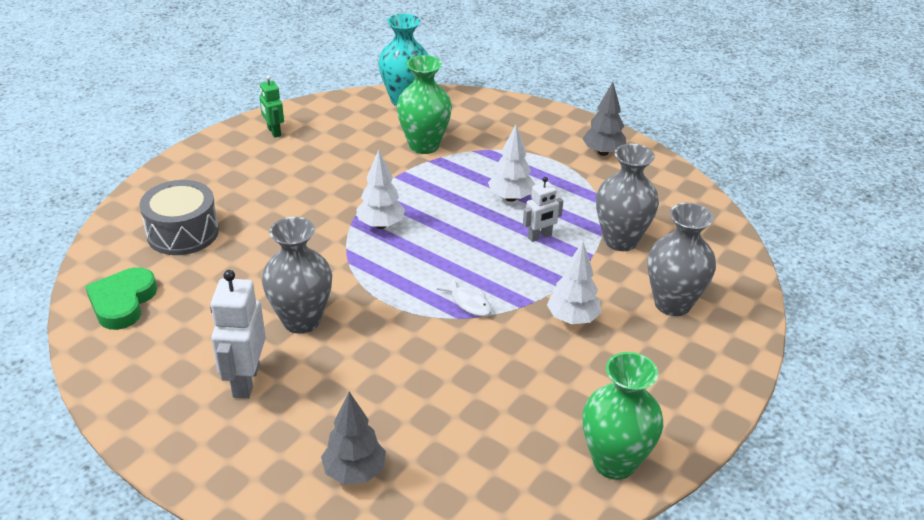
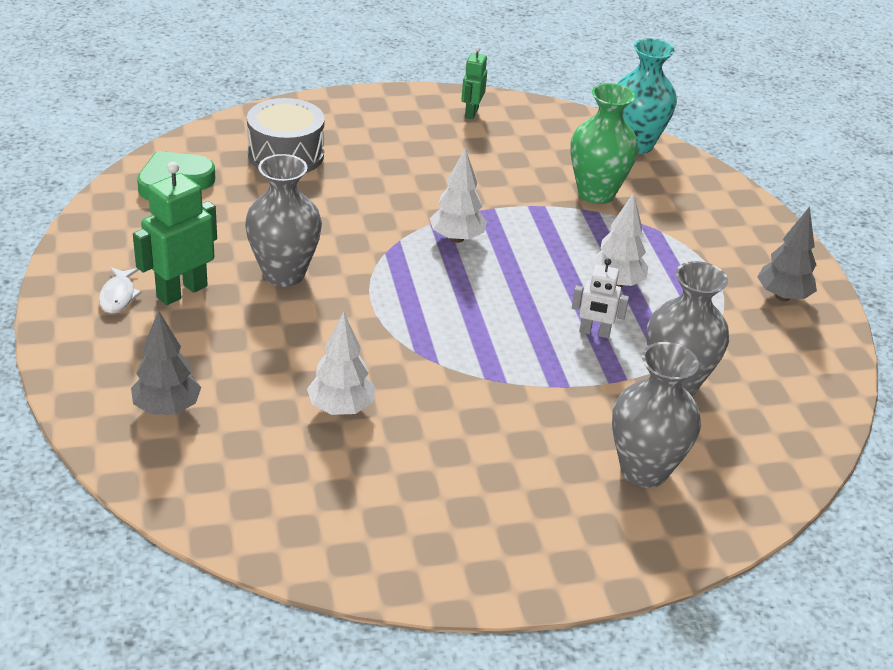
camera: 40 degrees right, 0 degrees up
(245, 381) = (181, 291): white robot -> green robot
(468, 303) = (442, 346): white fish -> white fish (118, 296)
(572, 319) = (520, 418): white tree -> white tree (341, 408)
(614, 462) = (382, 553): green vase -> none

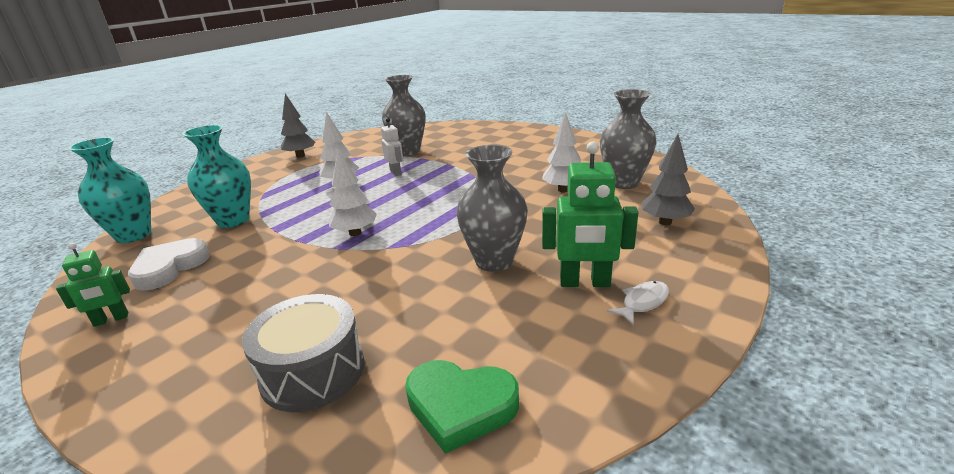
camera: 125 degrees left, 10 degrees down
(528, 145) = (169, 268): none -> white heart
(596, 193) = (233, 220): green vase -> turquoise vase
(644, 470) = (473, 139): grey vase -> grey vase (623, 183)

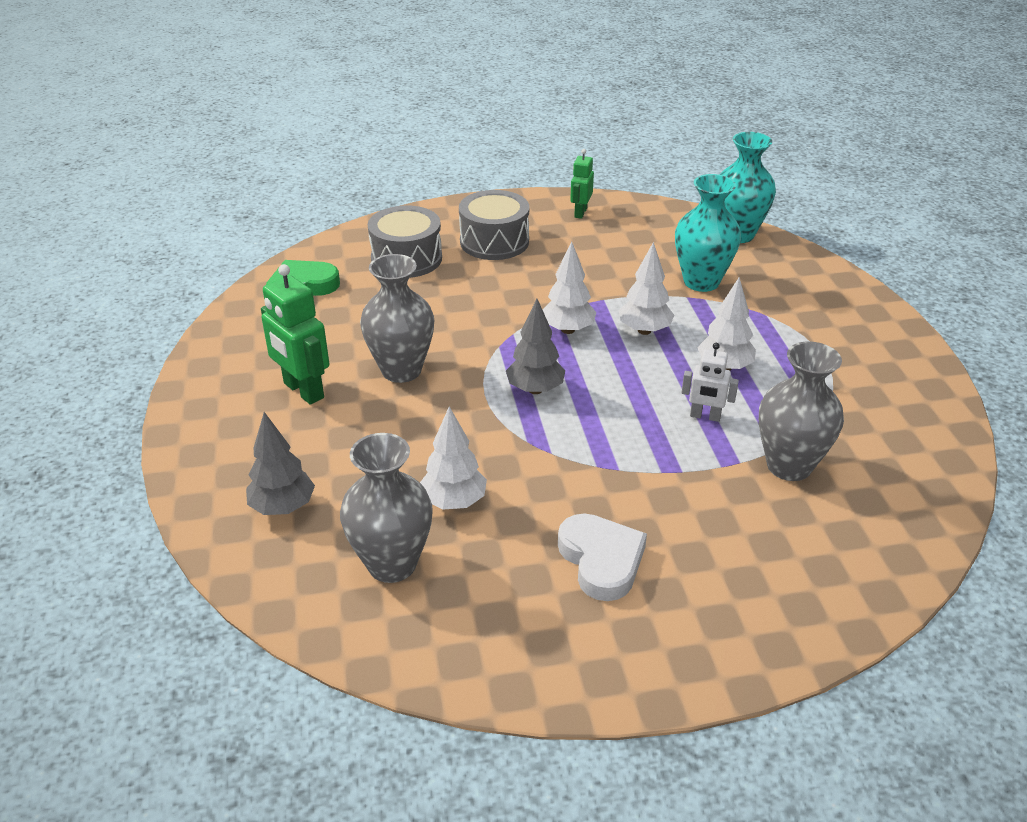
camera: 130 degrees right, 10 degrees up
(169, 268) = (635, 240): white heart -> white heart (601, 560)
(222, 336) = (494, 242): none -> grey drum
(300, 156) = (891, 374): grey tree -> grey tree (535, 389)
(325, 212) = (644, 330): none -> white tree
(585, 283) = (303, 391): green robot -> green robot turned 90 degrees counterclockwise
(642, 302) = (243, 397): white fish -> none

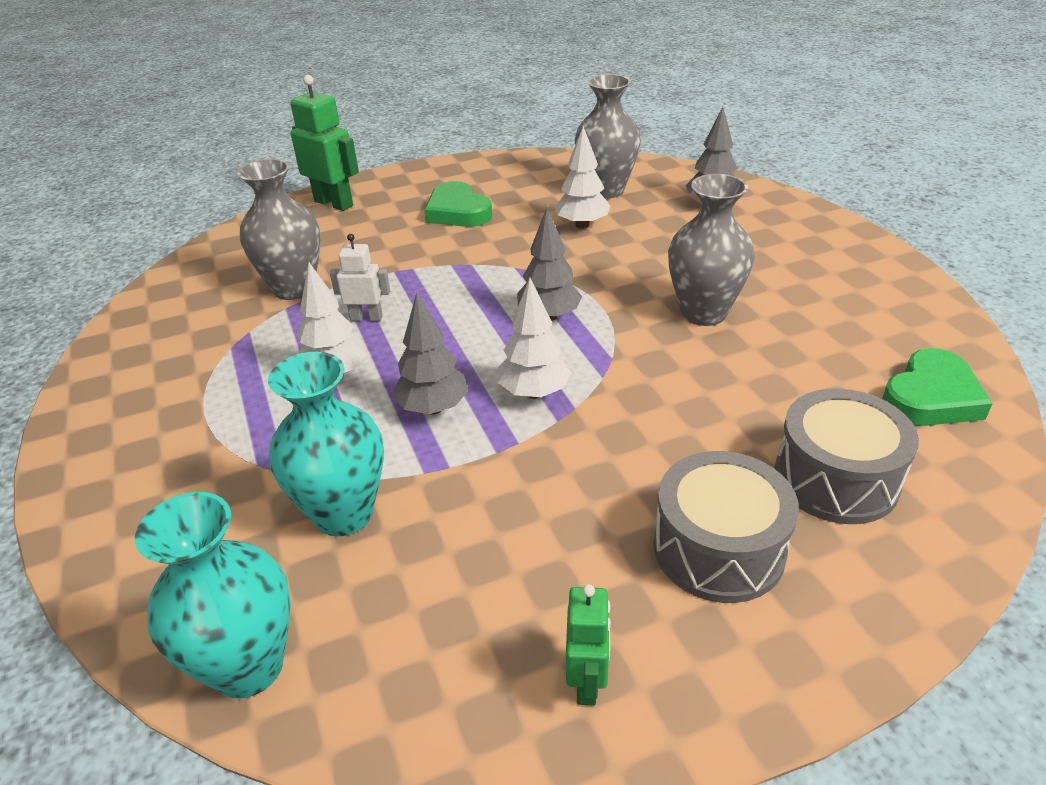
camera: 170 degrees right, 0 degrees up
(303, 391) = (785, 279): green robot -> green robot (334, 203)
(601, 560) = (457, 212): white heart -> green heart
(644, 330) = (433, 408): white tree -> grey tree

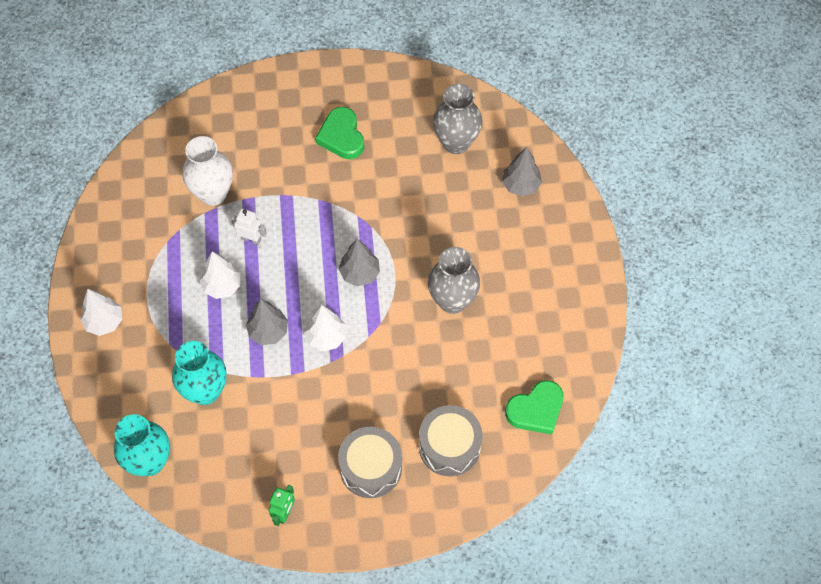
camera: 15 degrees right, 25 degrees up
(294, 288) = (213, 193): grey vase -> white vase
(334, 203) = (258, 96): green robot -> none
(582, 225) = (420, 182): white tree -> white tree (104, 322)

